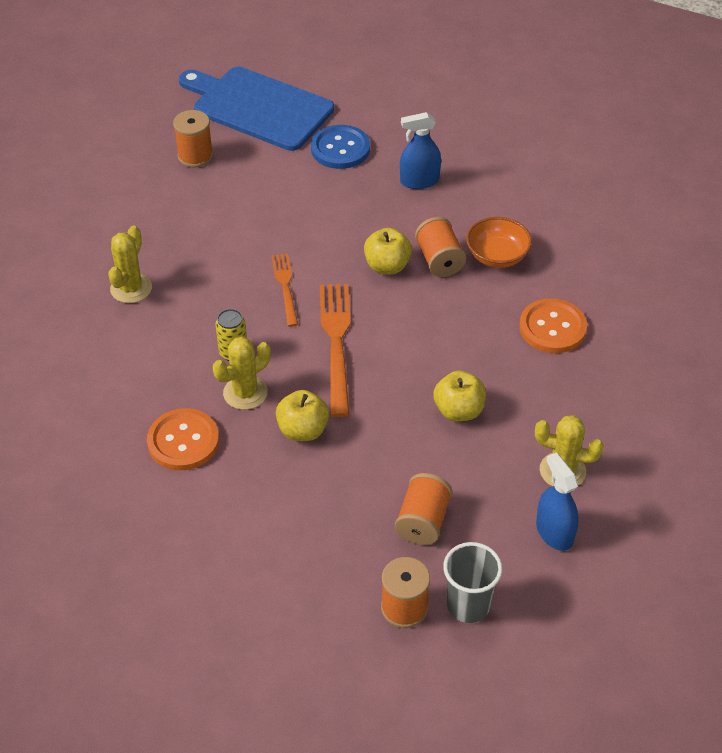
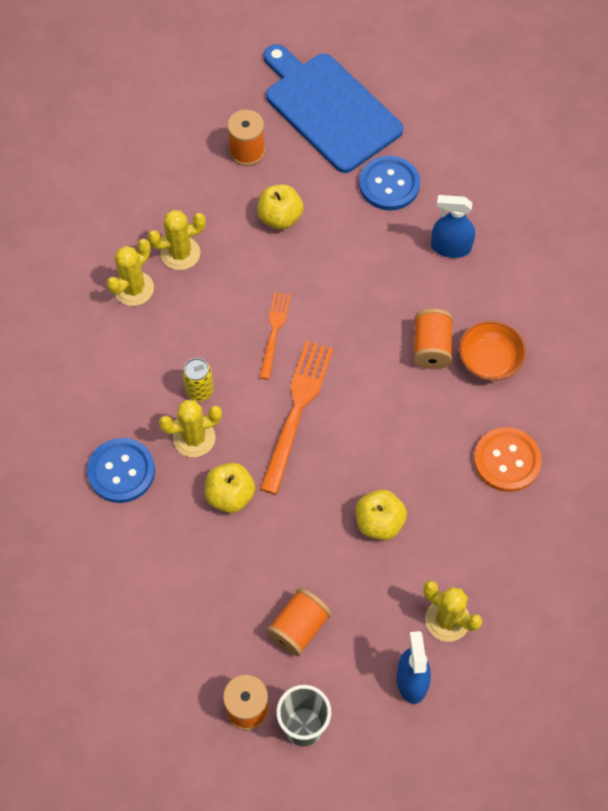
camera: 20 degrees right, 15 degrees up
(165, 249) = (180, 253): none -> yellow cactus
(183, 441) = (121, 471): orange button -> blue button
(387, 266) = (379, 338): yellow apple -> yellow apple (280, 217)

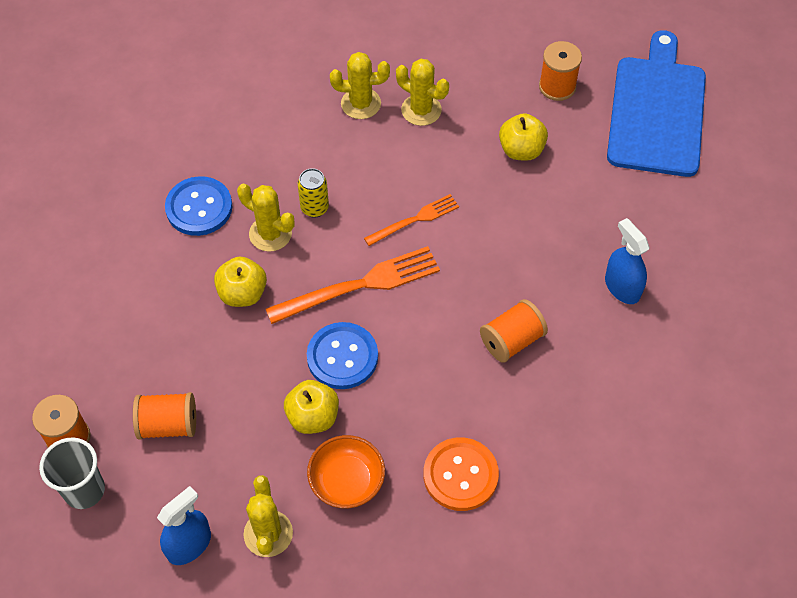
camera: 50 degrees right, 5 degrees down
(389, 184) = (633, 201): blue button -> blue button (342, 357)
(489, 360) = (543, 393): orange bowl -> orange bowl (347, 481)

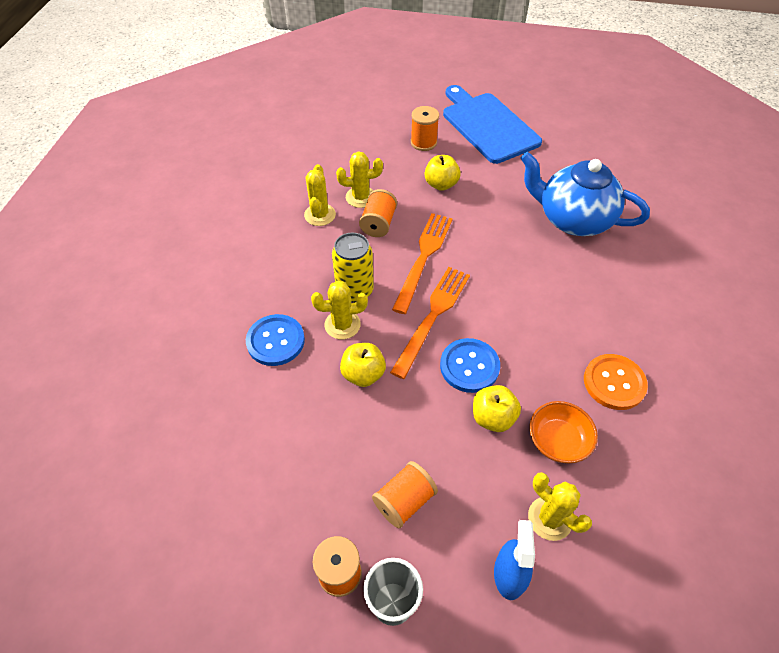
camera: 40 degrees left, 5 degrees down
(314, 208) = (355, 290): yellow can -> yellow can, size x1.61
(361, 103) = (320, 215): yellow cactus -> yellow cactus turned 45 degrees counterclockwise
(415, 220) = (423, 257): orange fork -> orange fork, size x1.69
(511, 340) = (552, 286): orange spool -> orange spool (378, 224)
(622, 287) = (573, 219): blue spray bottle -> blue teapot

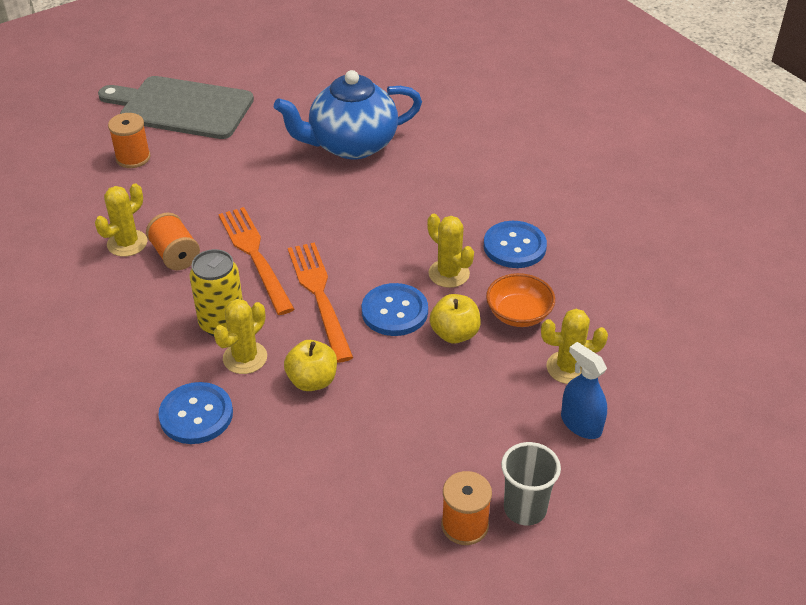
camera: 45 degrees left, 10 degrees down
(320, 215) = (102, 284): yellow cactus -> yellow cactus (449, 274)
(404, 501) = (455, 440): orange spool -> none
(441, 184) = (197, 185): yellow apple -> none
(488, 125) = (181, 107): blue cutting board -> grey cutting board
(614, 383) = (514, 246): orange button -> blue button

